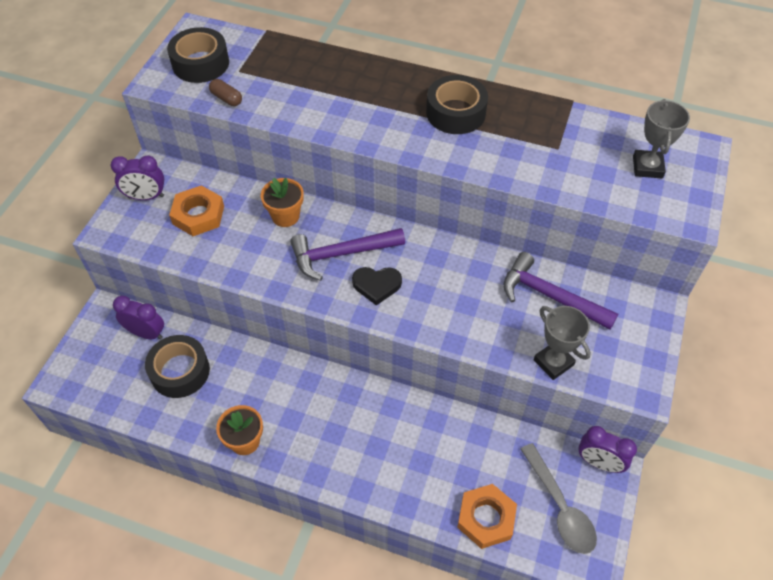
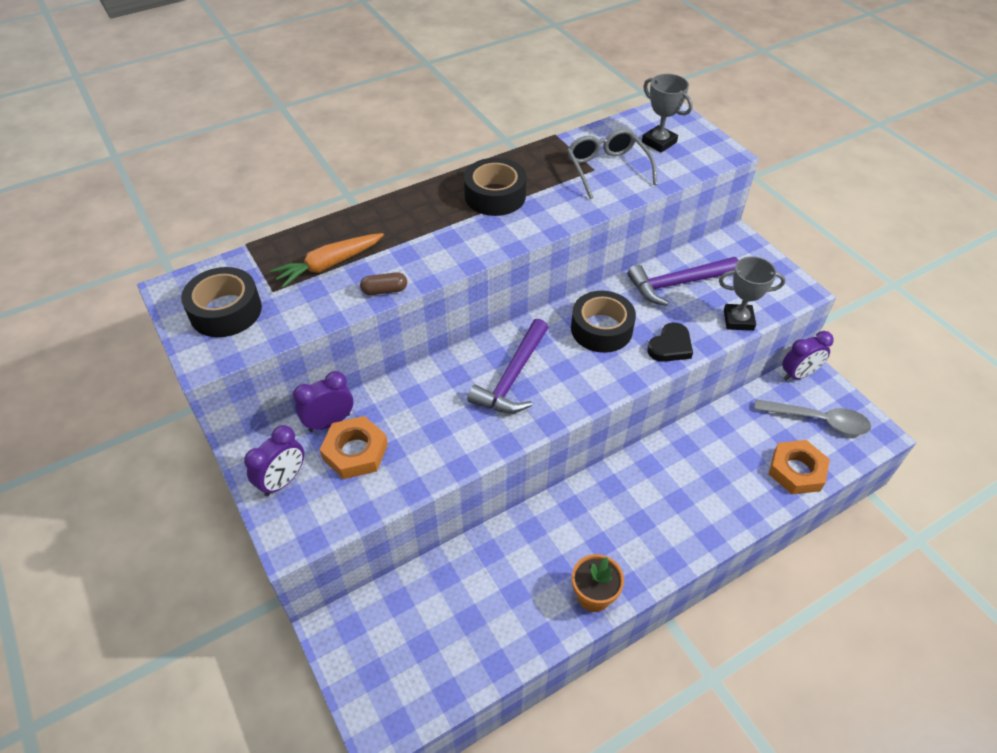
camera: 50 degrees left, 5 degrees down
(146, 333) = (397, 608): purple clock -> purple clock (329, 422)
(180, 371) = (470, 604): black tape -> black tape (601, 329)
(226, 98) = (298, 318): brown capsule -> brown capsule (384, 290)
(285, 216) = (429, 389): orange flower pot -> none
(289, 79) = (329, 265): none -> orange carrot
(376, 285) = (569, 375): black heart -> black heart (670, 346)
(568, 156) = (607, 169): none -> grey glasses

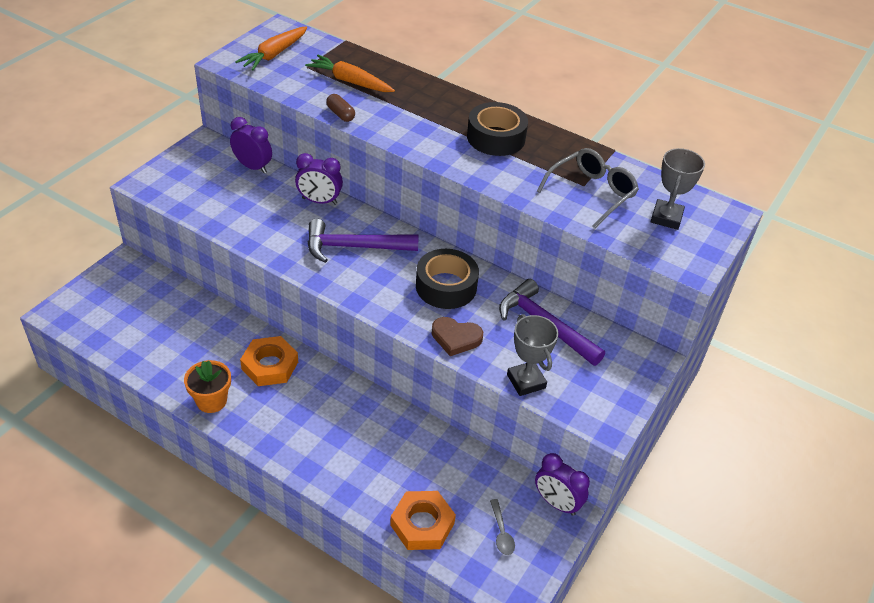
camera: 60 degrees right, 5 degrees down
(226, 311) = (274, 54): black tape -> orange carrot
(283, 481) = (191, 163): purple clock -> purple clock (319, 201)
(355, 452) = (233, 187): orange nut -> orange nut (270, 365)
(670, 346) = (456, 338): black heart -> brown heart
(818, 420) = (501, 532): grey spoon -> grey spoon, size x0.51

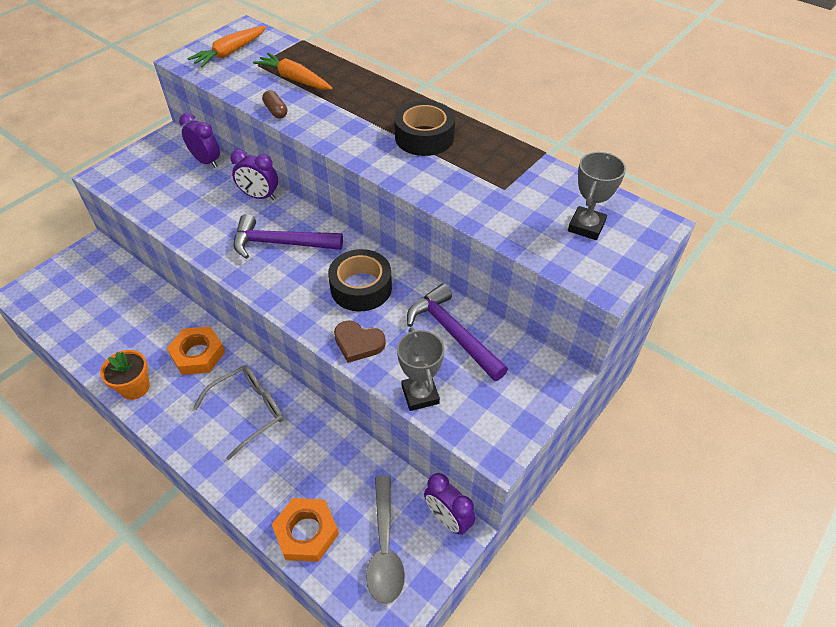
camera: 10 degrees right, 5 degrees up
(501, 532) = (384, 548): grey spoon -> grey spoon, size x1.97
(591, 193) = (510, 197): grey glasses -> grey glasses (248, 411)

